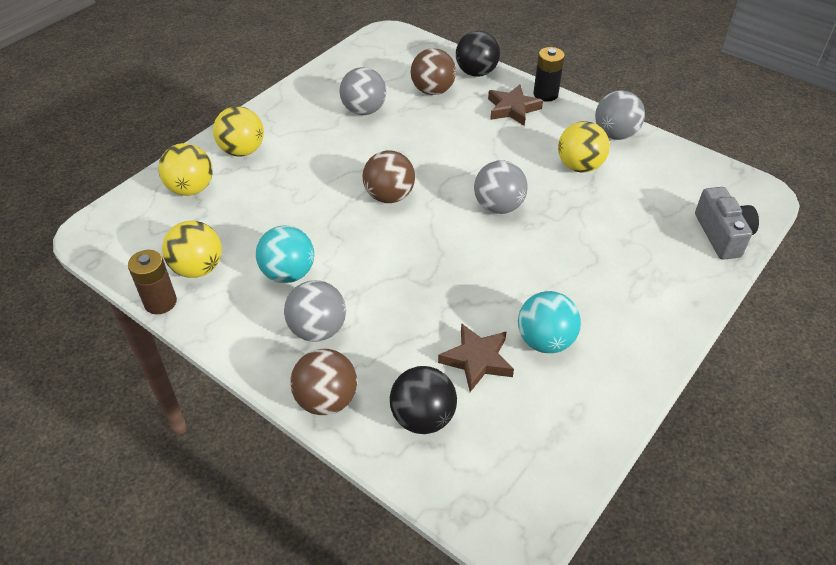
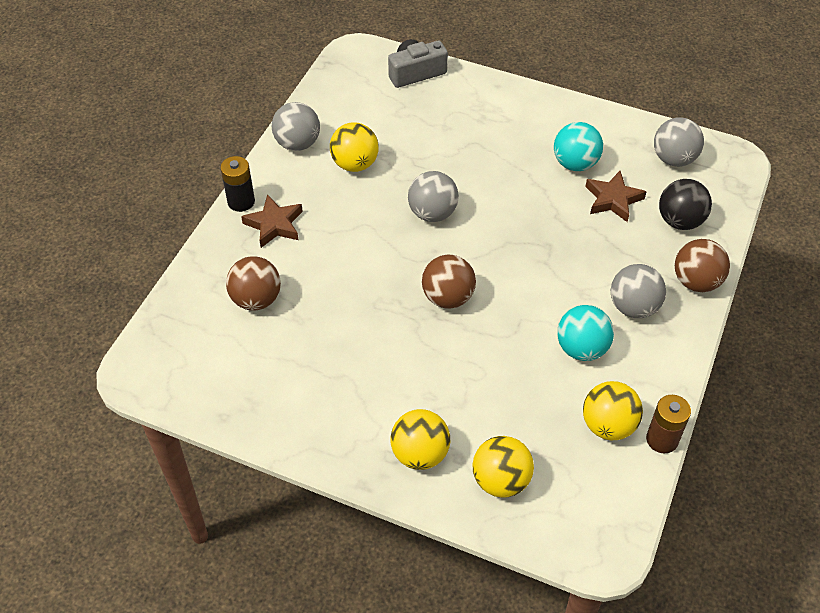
camera: 105 degrees left, 5 degrees up
(364, 110) = (311, 355): grey ball -> grey ball (674, 159)
(476, 72) = (210, 266): black ball -> none

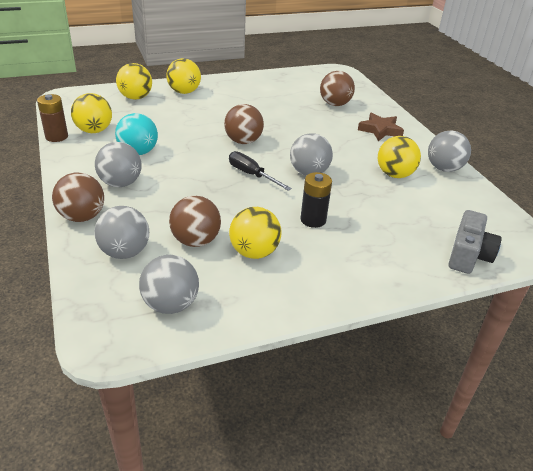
camera: 135 degrees right, 15 degrees down
(241, 201) = (414, 131): black battery -> black battery (313, 220)
(492, 243) = (252, 175): none -> black screwdriver
(575, 163) = (254, 252): turquoise ball -> yellow ball
(613, 199) = (195, 241): brown star -> brown ball
(680, 221) = (125, 252): black ball -> grey ball

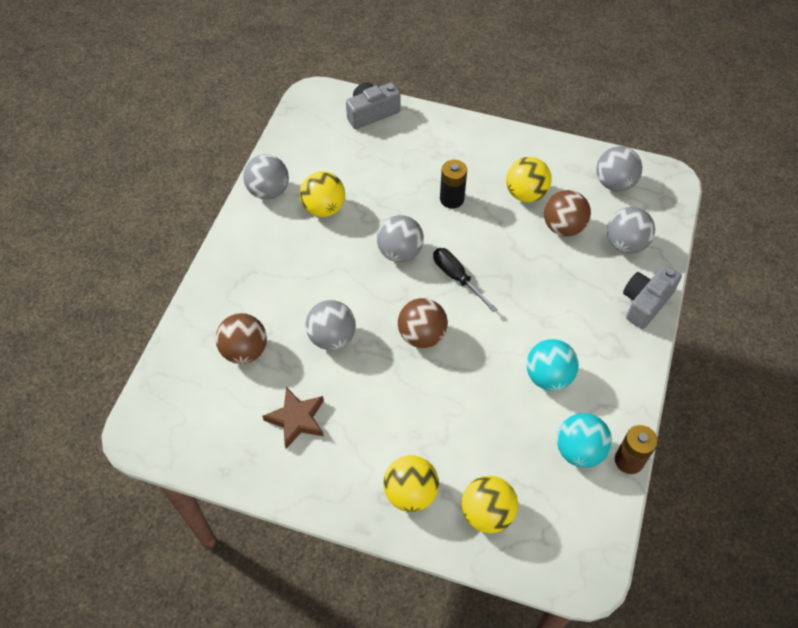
camera: 140 degrees left, 20 degrees up
(82, 217) = (645, 302): brown ball -> grey camera
(94, 131) = (579, 450): yellow ball -> turquoise ball
(120, 183) = (591, 332): grey ball -> grey ball (332, 337)
(252, 175) = (457, 278): black screwdriver -> black screwdriver turned 150 degrees clockwise
(380, 130) = (255, 274): brown star -> brown star (297, 419)

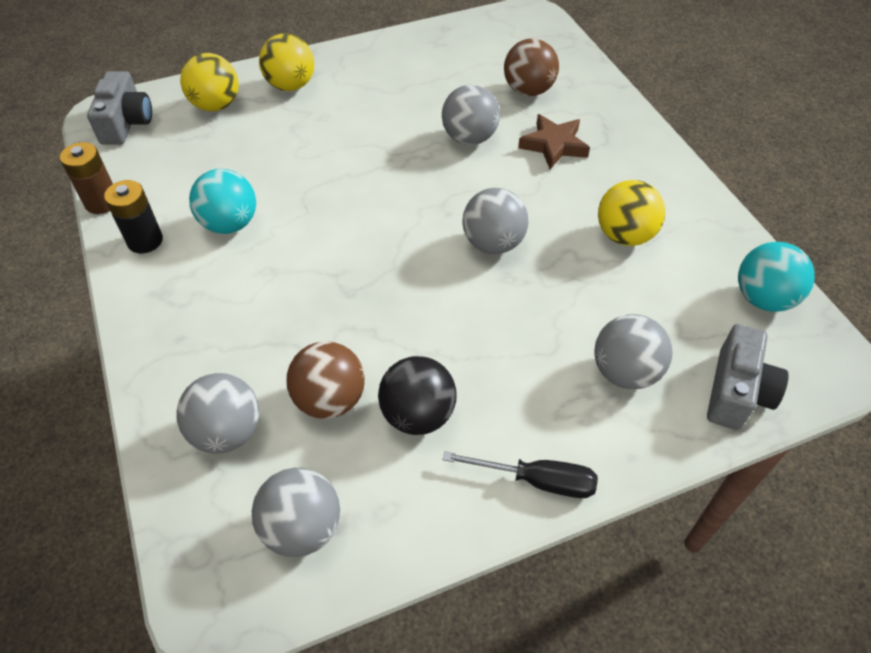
camera: 140 degrees right, 5 degrees down
(268, 191) = (700, 215): grey ball -> grey ball (625, 372)
(297, 419) = (430, 77): brown star -> brown star (554, 145)
(422, 335) = (389, 185): brown ball -> none
(452, 199) = (503, 341): black battery -> black battery (145, 241)
(457, 278) = (406, 256): black screwdriver -> black screwdriver (537, 480)
(525, 194) = (418, 414): yellow ball -> black ball
(579, 450) = (158, 184): turquoise ball -> turquoise ball (763, 298)
(645, 302) = (157, 366): grey camera -> grey camera (126, 123)

